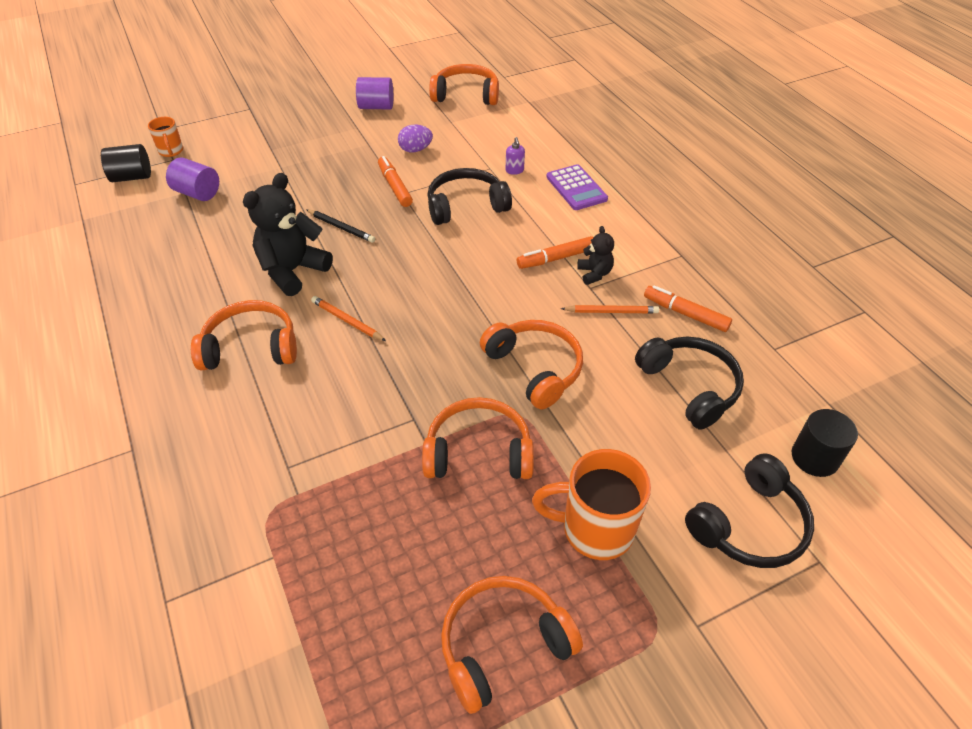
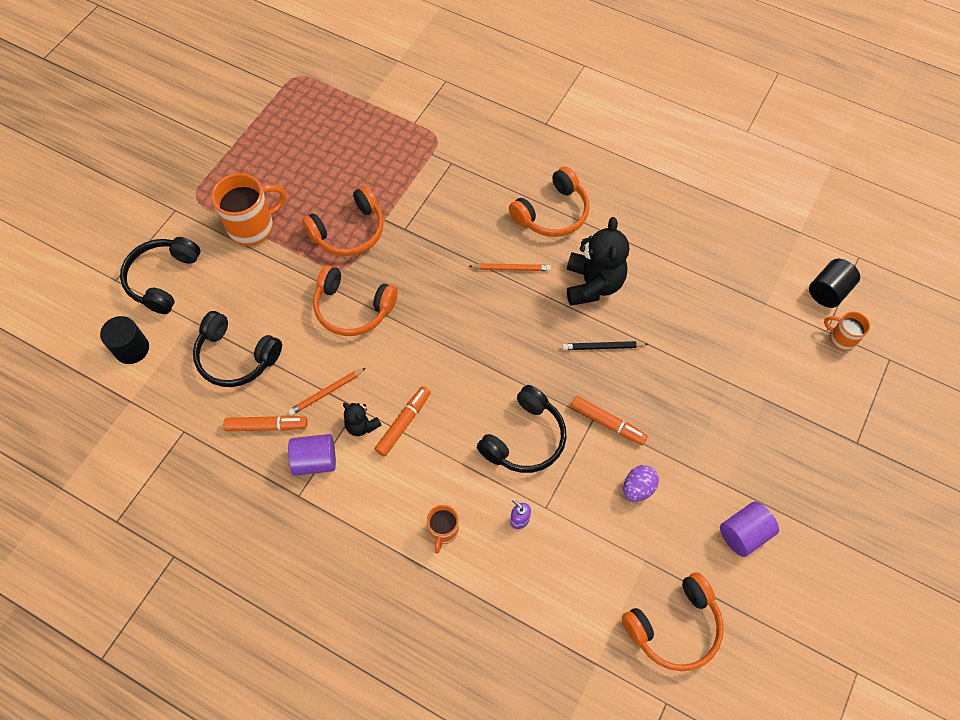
camera: 145 degrees right, 15 degrees up
(197, 193) = (755, 309): purple cylinder -> purple cylinder (315, 460)
(503, 645) = (269, 150): orange headphones -> none
(576, 188) = (443, 531): purple calculator -> orange mug

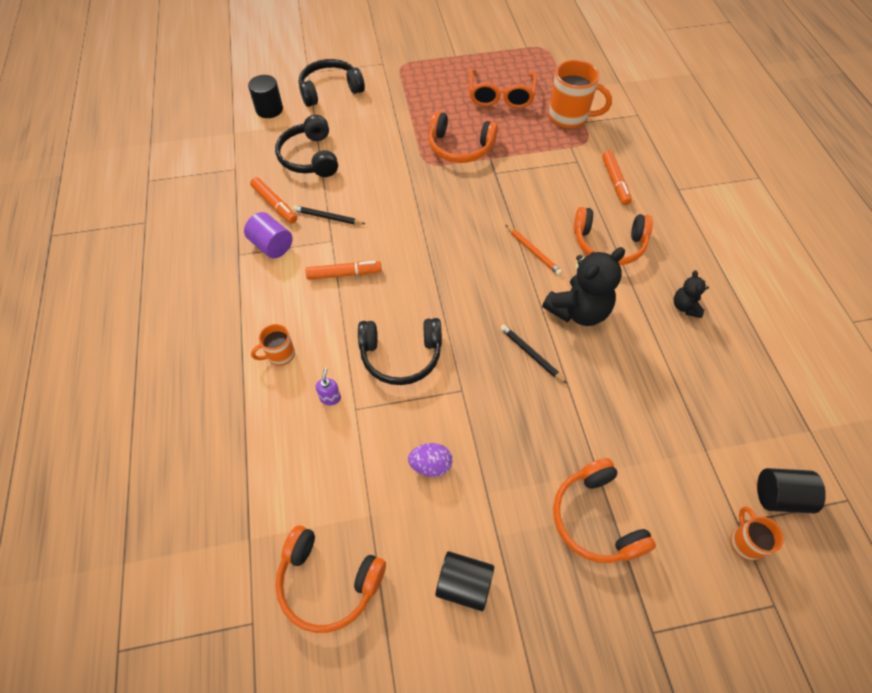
camera: 50 degrees right, 5 degrees down
(253, 227) = (410, 102): orange mug -> orange mug (569, 117)
(321, 154) = (501, 96): none -> orange glasses
(326, 393) = (327, 217): orange pencil -> black pencil
(353, 308) = (404, 188): orange headphones -> orange headphones (596, 519)
(362, 425) = (321, 252): black teddy bear -> black teddy bear (685, 307)
(607, 423) = (468, 403): orange marker -> orange marker (615, 182)
(744, 534) = (464, 584): purple cylinder -> black cylinder

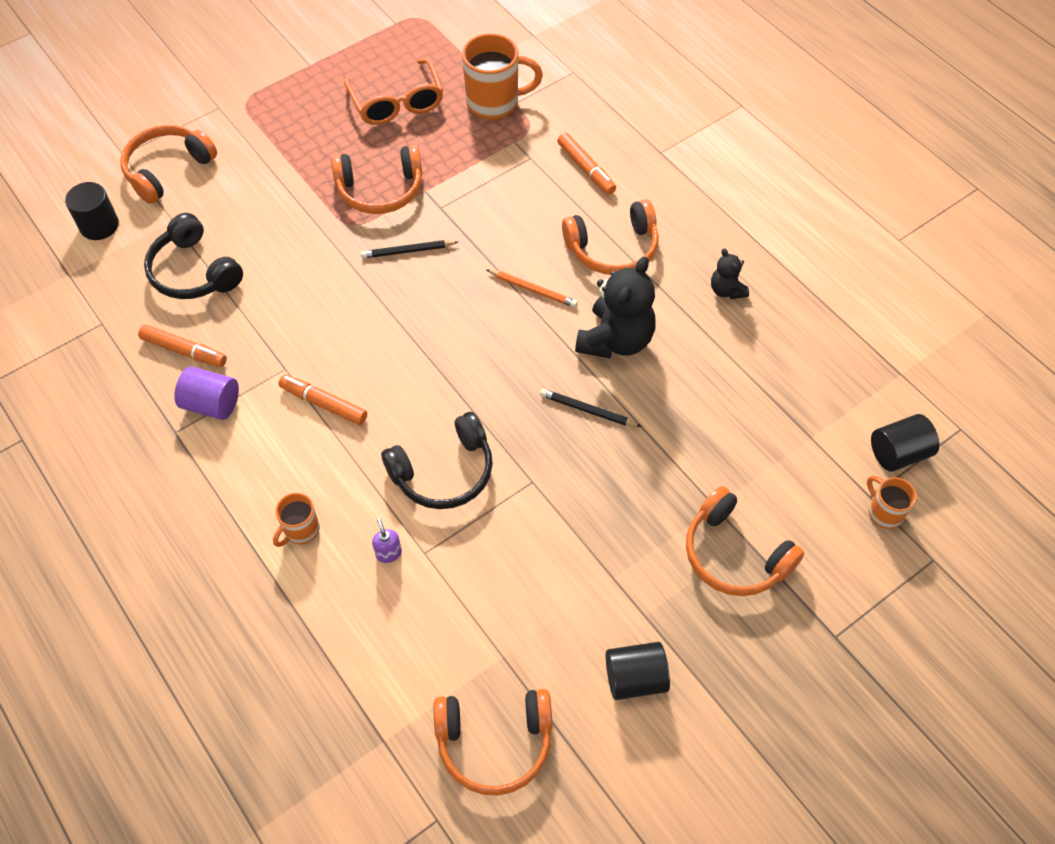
camera: 25 degrees left, 0 degrees up
(327, 217) = (262, 341): black pencil -> black pencil (407, 251)
(330, 90) = (167, 169): black headphones -> orange headphones
(344, 274) = (324, 403): orange marker -> orange marker turned 120 degrees counterclockwise
(430, 465) = (540, 576): purple egg -> none

